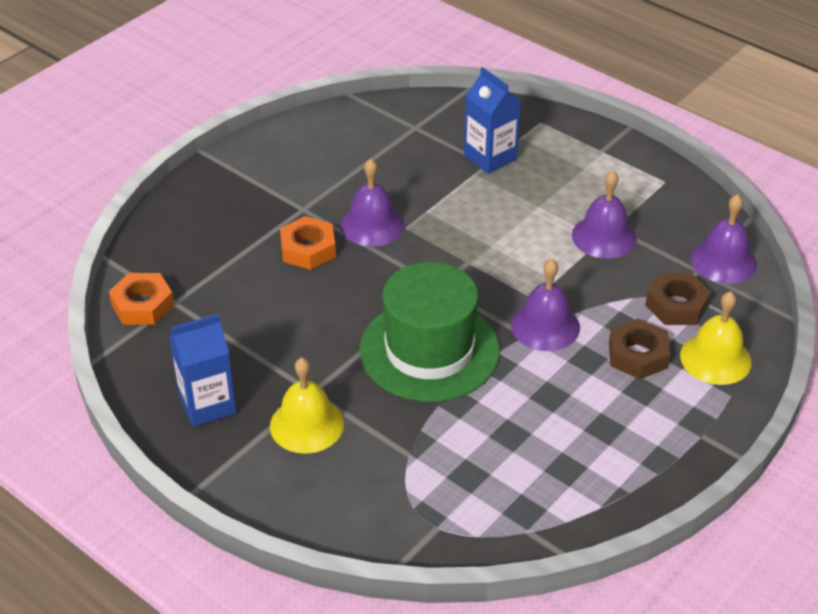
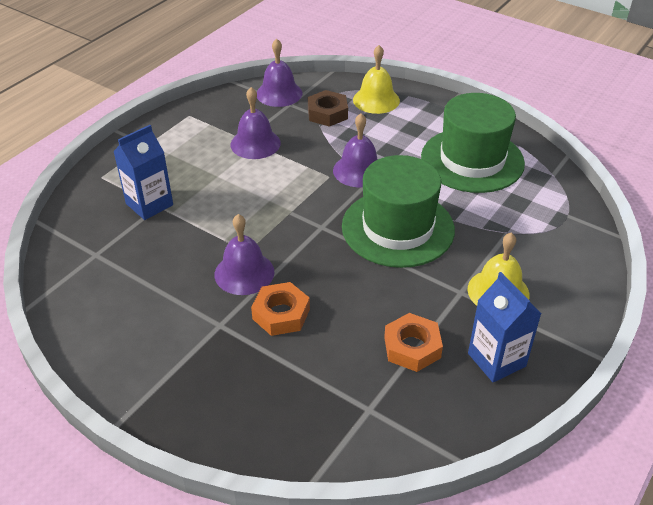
camera: 95 degrees left, 0 degrees up
(142, 305) = (378, 436): orange nut -> orange nut (412, 347)
(566, 444) = (472, 160): none -> green hat
(638, 355) = (380, 130): brown nut -> none

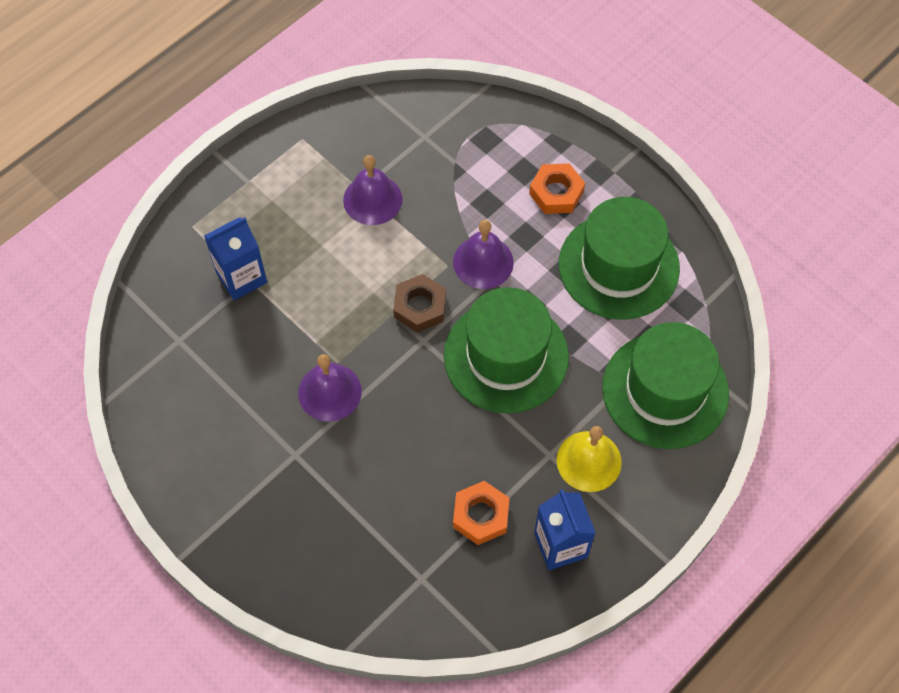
camera: 10 degrees right, 20 degrees up
(279, 93) = (415, 116): purple bell -> none
(281, 314) = (358, 452): orange nut -> orange nut (556, 193)
(327, 113) = (467, 161): brown nut -> brown nut (420, 307)
(376, 100) = (531, 146): yellow bell -> none
(544, 233) = (665, 390): none -> green hat

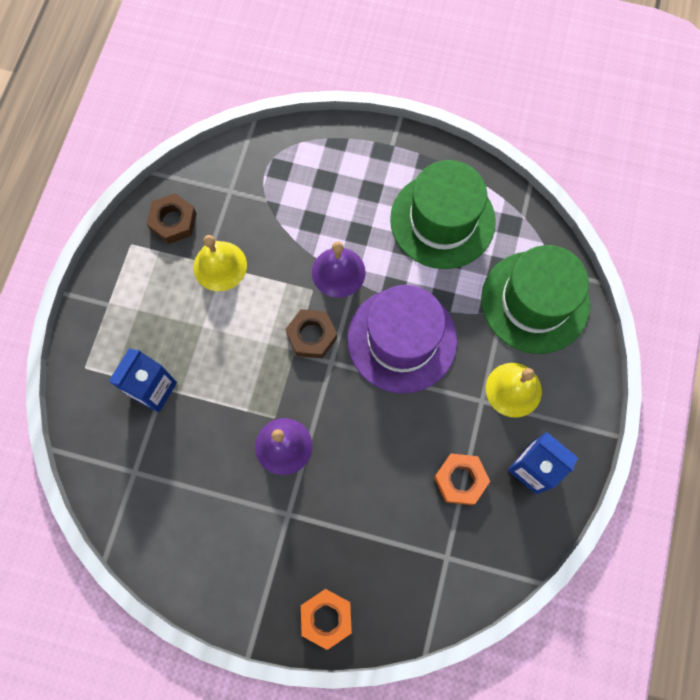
camera: 30 degrees left, 10 degrees up
(354, 138) = (173, 221): none -> brown nut
(372, 199) = (220, 266): purple bell -> yellow bell
(506, 356) = (402, 340): green hat -> purple hat
(556, 193) = (360, 185): orange nut -> orange nut (326, 618)

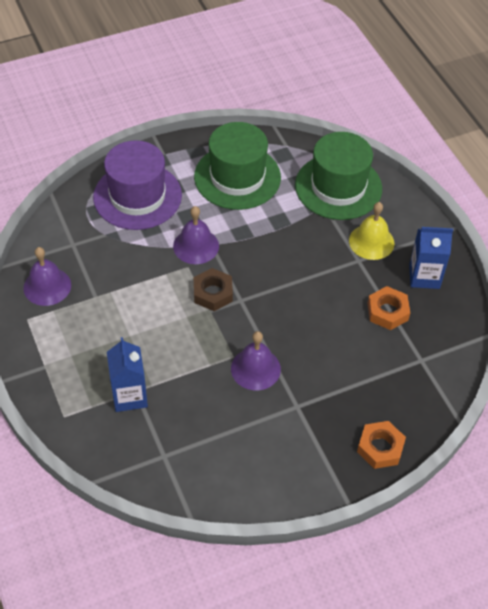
camera: 40 degrees left, 20 degrees down
(173, 221) = (47, 286): brown nut -> purple bell
(220, 266) = (108, 292): yellow bell -> none
(402, 340) = (275, 258): purple hat -> purple hat (137, 196)

